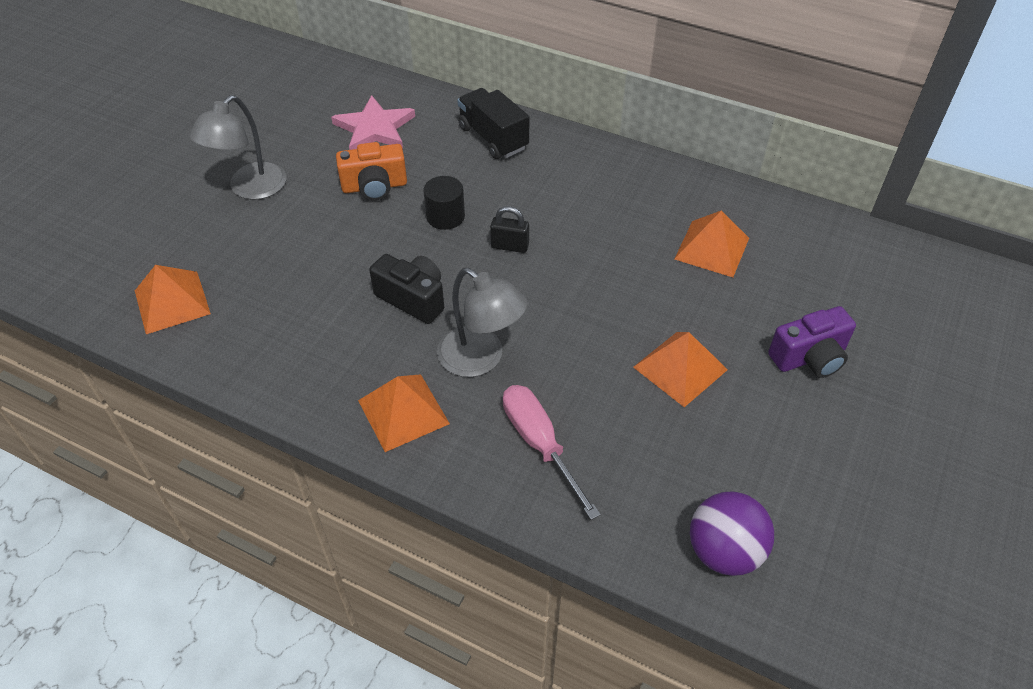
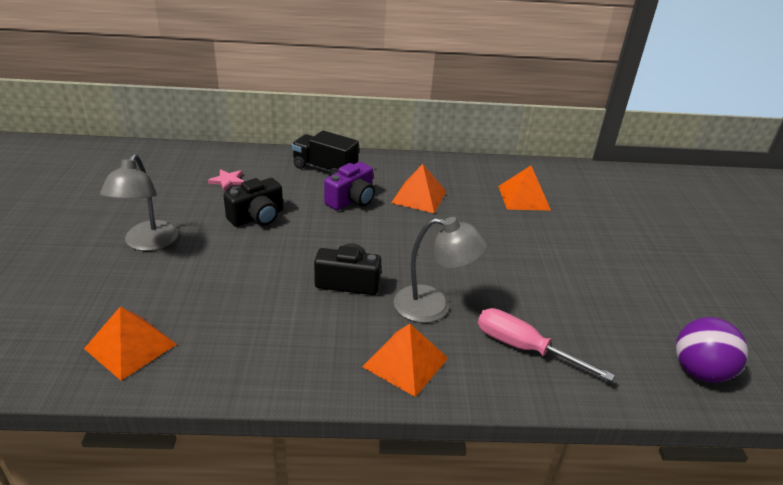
camera: 30 degrees left, 15 degrees down
(374, 128) = (228, 181): pink star -> pink star, size x0.53
(374, 186) = (257, 217): orange camera -> black camera
(445, 216) = (329, 223): black cylinder -> none
(510, 246) = (392, 229): black padlock -> none
(680, 368) = (569, 270): orange pyramid -> orange pyramid (419, 197)
(809, 357) = (635, 241): purple camera -> purple camera (351, 200)

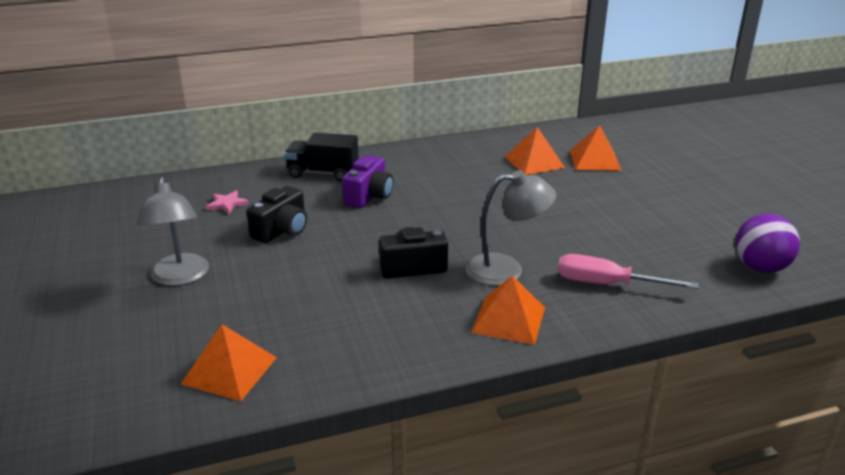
camera: 15 degrees left, 5 degrees down
(419, 197) = (434, 180): orange pyramid -> orange pyramid (595, 160)

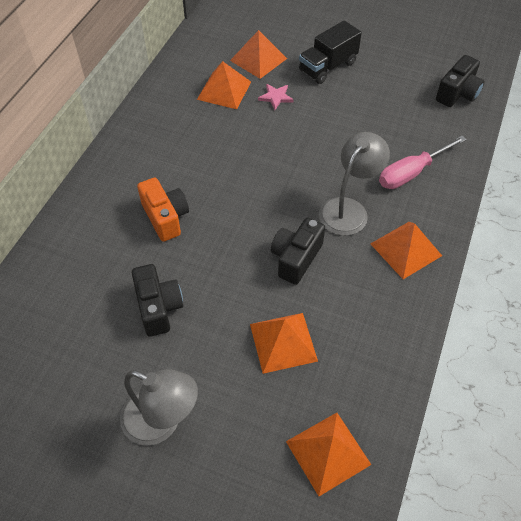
camera: 50 degrees left, 25 degrees up
(227, 204) = (68, 322): pink star -> pink star (275, 97)
(317, 298) = (283, 342): none -> orange pyramid
(323, 173) = (91, 223): black truck -> black truck (327, 67)
(369, 196) = (165, 217): purple camera -> orange camera
(760, 268) = (457, 93): purple ball -> black camera

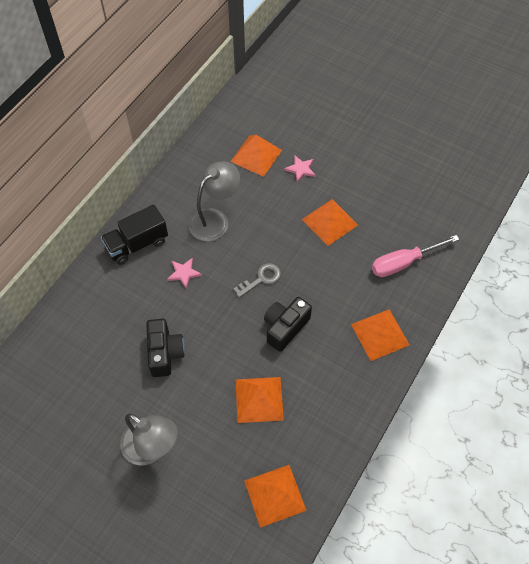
camera: 10 degrees right, 5 degrees up
(165, 217) = (184, 273): orange camera -> pink star
(256, 211) = (261, 279): none -> grey key
(258, 59) = (293, 127): orange pyramid -> orange pyramid (330, 222)
(327, 67) = (354, 144): black truck -> black truck (137, 244)
(348, 209) = (340, 289): grey lamp -> grey lamp (215, 219)
(457, 93) = (467, 189): black camera -> none

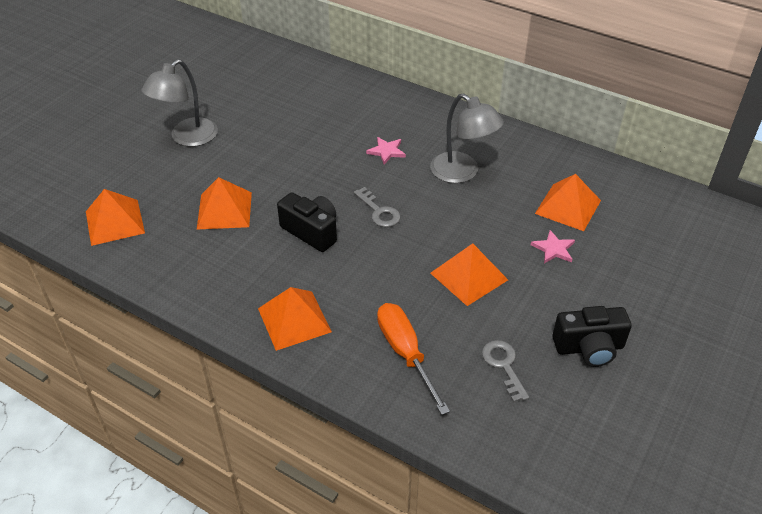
camera: 90 degrees right, 15 degrees down
(137, 244) = (423, 117): black truck -> none
(165, 353) = (289, 142): black camera -> black camera (589, 348)
(403, 263) = (405, 353): pink screwdriver -> orange screwdriver
(408, 208) = (504, 366): none -> grey key

